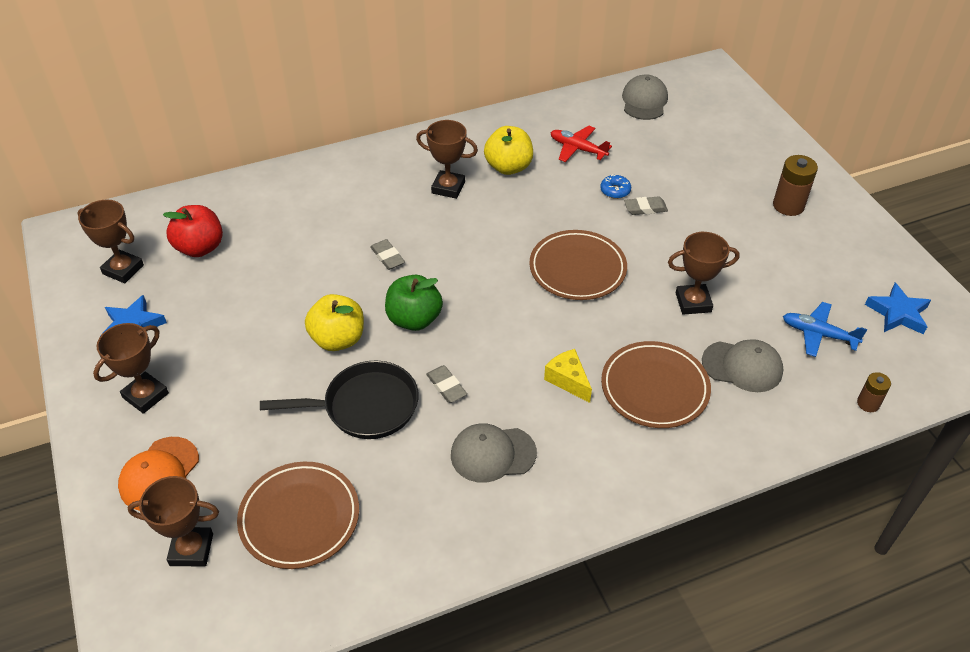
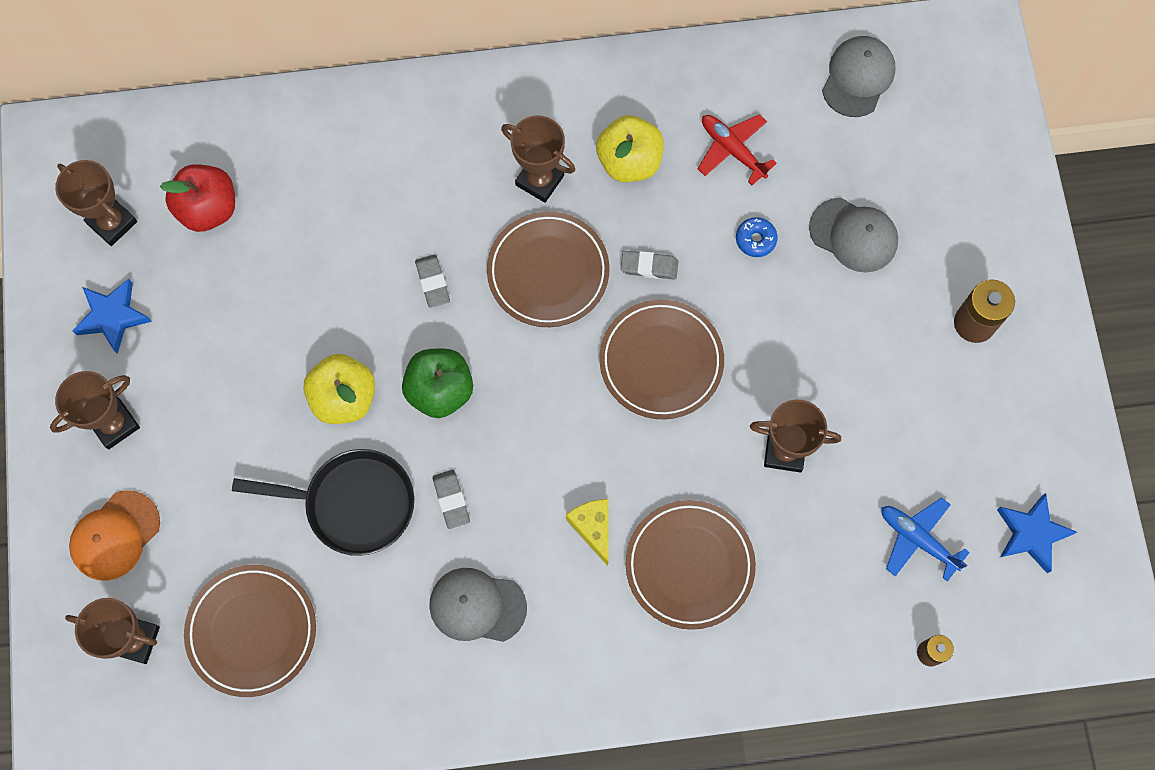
camera: 15 degrees right, 25 degrees up
(473, 235) = (548, 272): none -> brown plate
(645, 208) = (783, 281): grey eraser -> grey eraser (649, 267)
(742, 366) = (805, 562): grey cap -> grey cap (853, 235)

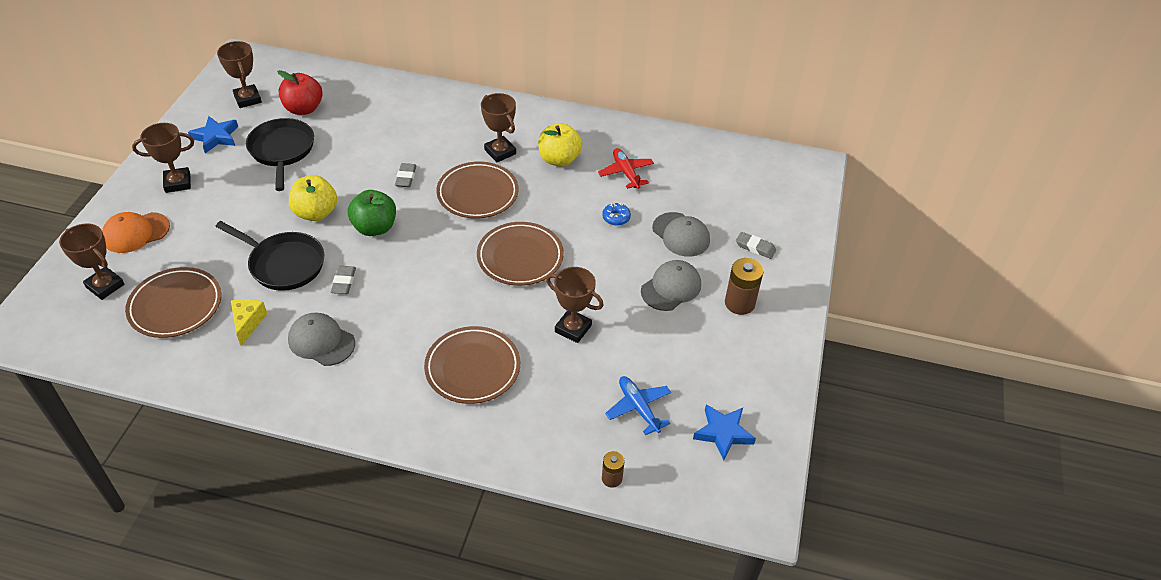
camera: 20 degrees right, 25 degrees down
(227, 304) = (282, 151): none -> black pan
(593, 528) = (422, 326): yellow cheese -> yellow cheese (248, 323)
(649, 267) = (541, 210): grey eraser -> grey eraser (755, 247)
(858, 77) = (724, 163): grey cap -> grey cap (671, 288)

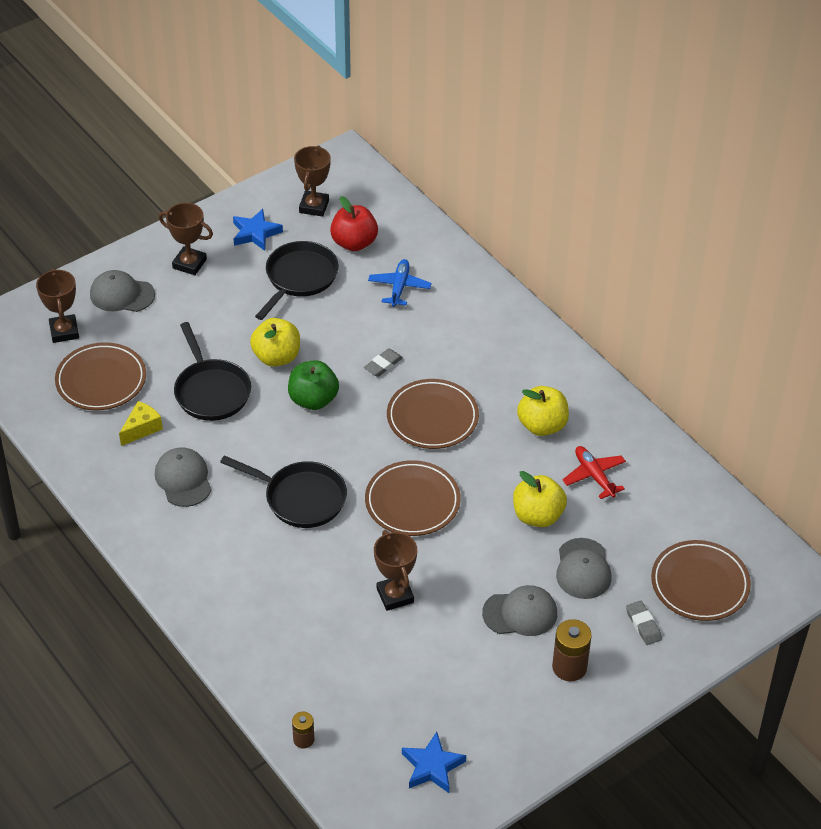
camera: 40 degrees right, 0 degrees up
(136, 233) = (122, 294): orange cap -> grey cap
(344, 282) = (244, 436): grey eraser -> none
(432, 301) = (300, 498): none -> black pan
(472, 368) = (280, 577): brown plate -> brown plate (700, 584)
(500, 152) = (493, 386): brown trophy -> none
(616, 218) = (537, 516): blue donut -> yellow apple
(626, 172) = (594, 476): red plane -> red plane turned 45 degrees counterclockwise
(638, 408) = (382, 698): blue plane -> blue plane (399, 287)

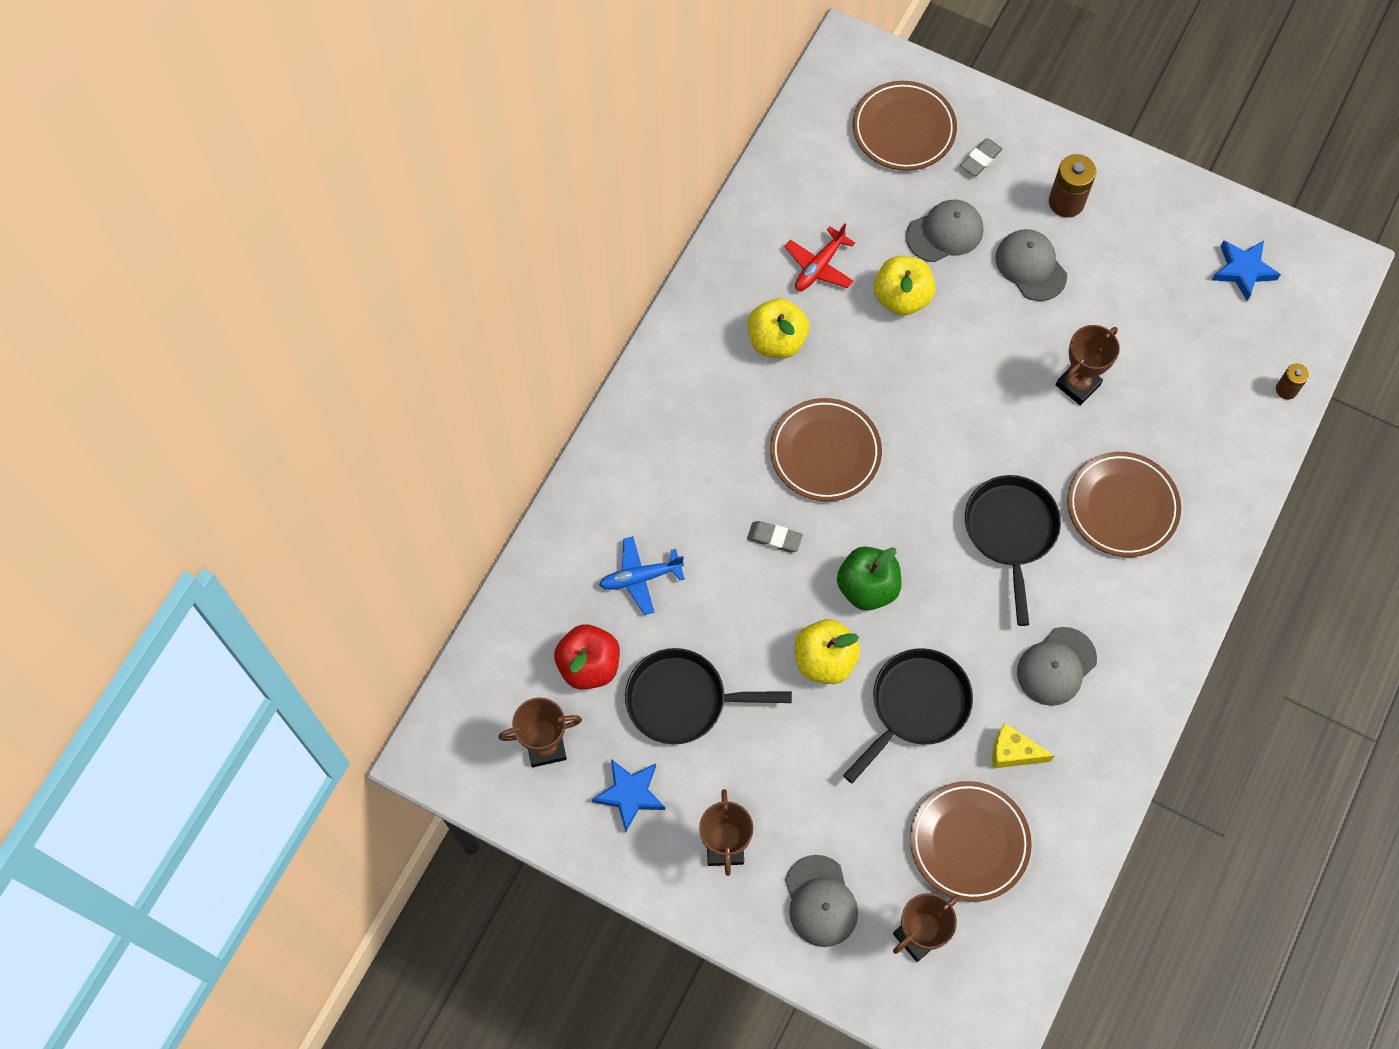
camera: 115 degrees left, 20 degrees up
(412, 502) = (952, 421): brown plate -> brown plate (1122, 507)

